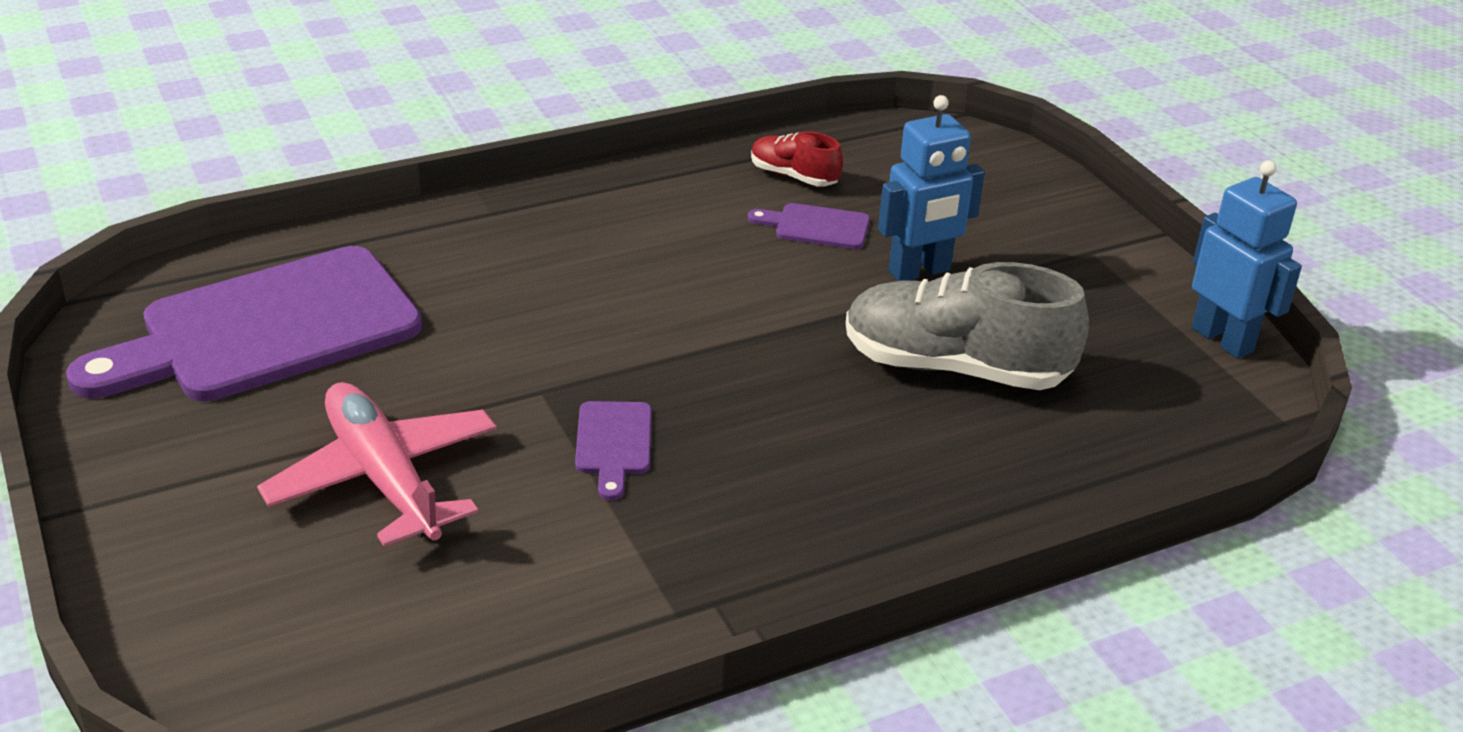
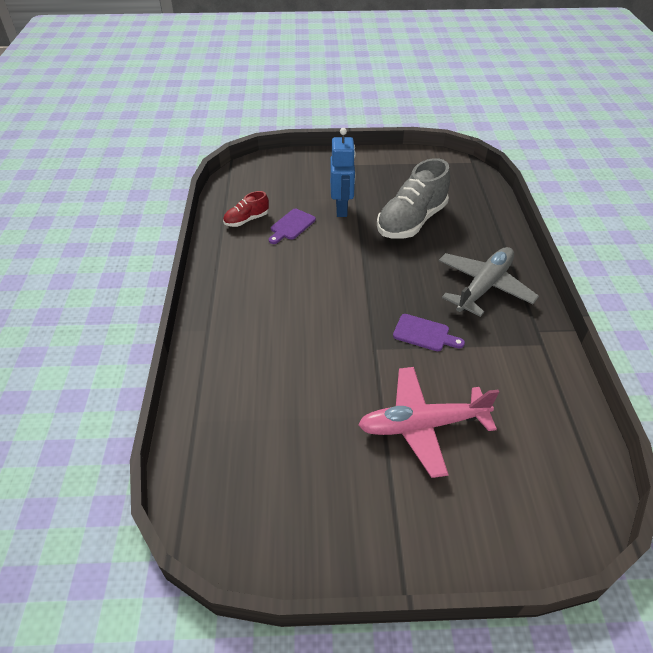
camera: 65 degrees left, 10 degrees up
(266, 329) = (265, 453): purple cutting board -> none
(808, 504) = (484, 286): none -> grey plane
(1222, 339) = (421, 157): blue robot -> none

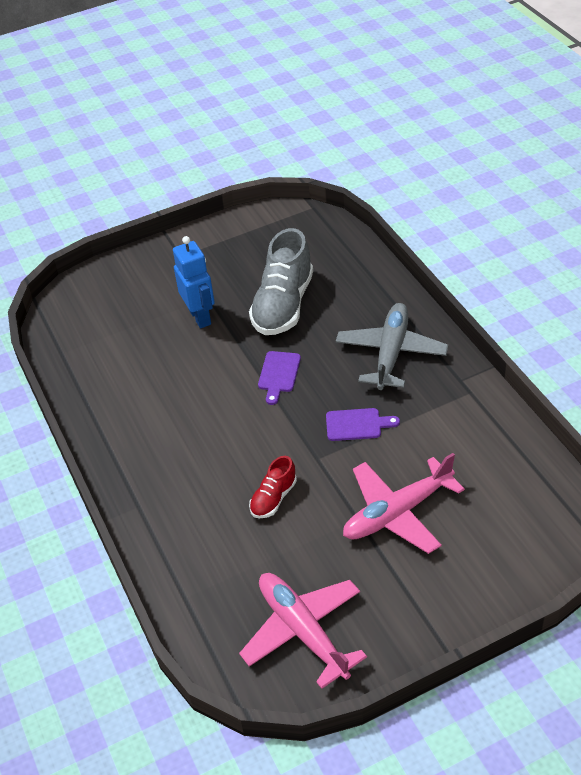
camera: 20 degrees left, 0 degrees up
(246, 220) = (101, 369): red shoe -> red shoe (273, 498)
(276, 499) = (302, 631): none -> pink plane
(291, 226) = (156, 357): purple cutting board -> purple cutting board (278, 374)

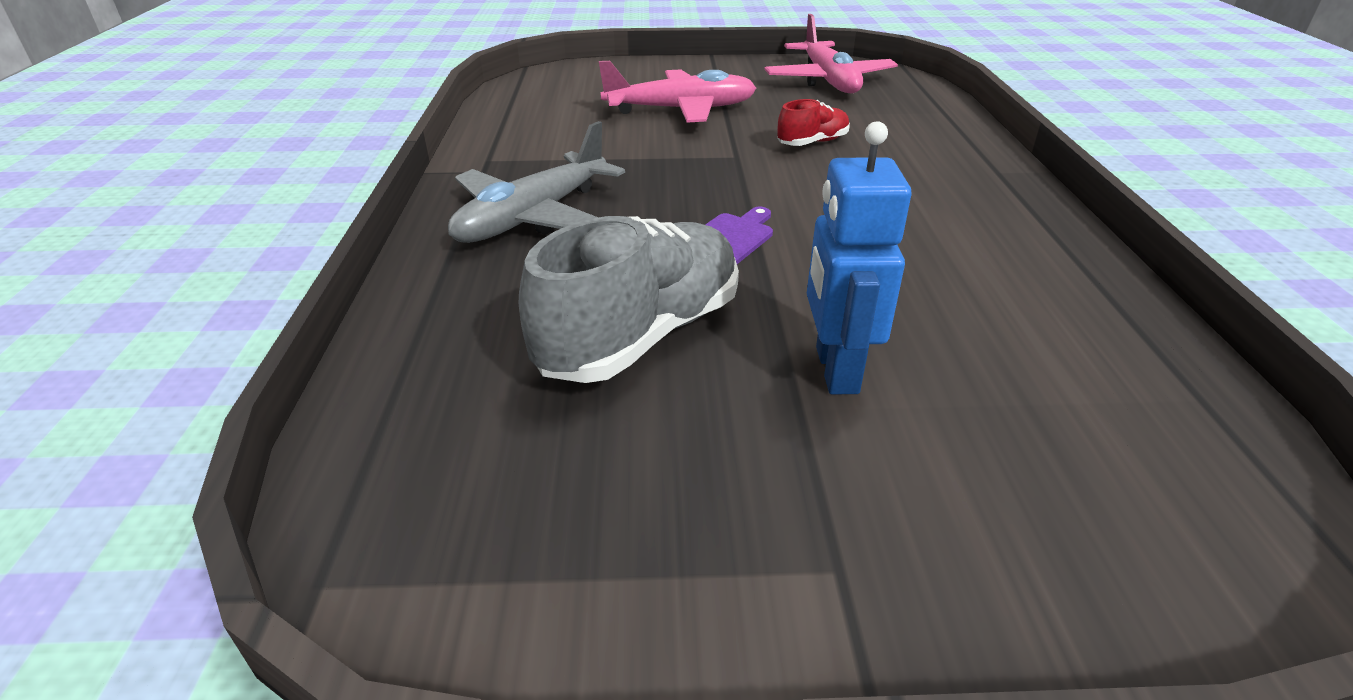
camera: 160 degrees left, 10 degrees down
(357, 425) = (660, 168): purple cutting board -> none

